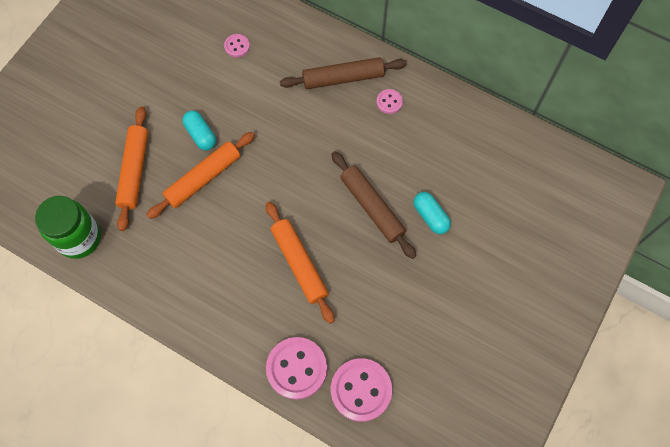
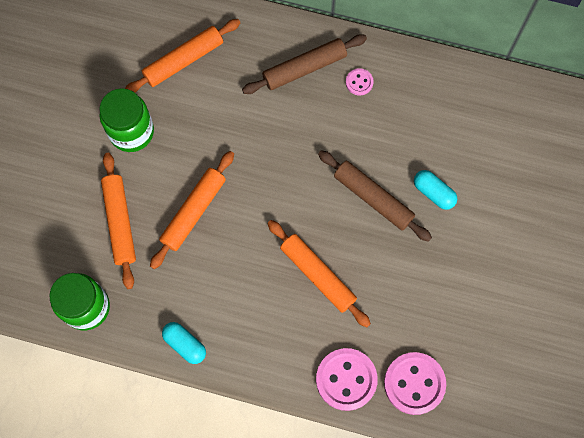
camera: 15 degrees left, 5 degrees up
(171, 96) = (131, 132): none -> green jar
(201, 135) = (176, 166): turquoise capsule -> turquoise capsule (185, 344)
(237, 46) = (183, 60): pink button -> orange rolling pin

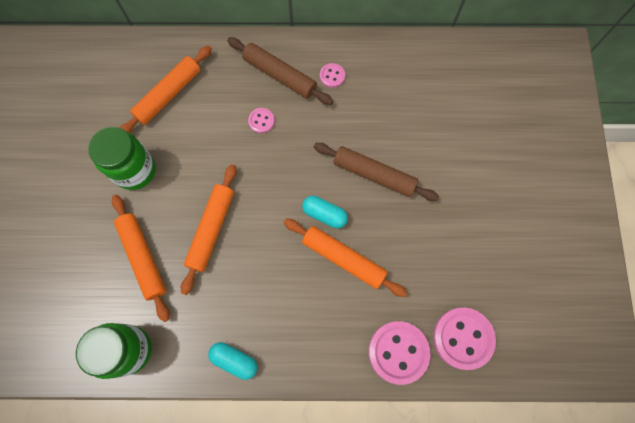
camera: 15 degrees left, 0 degrees up
(272, 112) = (261, 121): none -> pink button
(304, 68) = (280, 75): brown rolling pin -> brown rolling pin turned 75 degrees clockwise
(433, 193) = (426, 156): turquoise capsule -> turquoise capsule (324, 214)

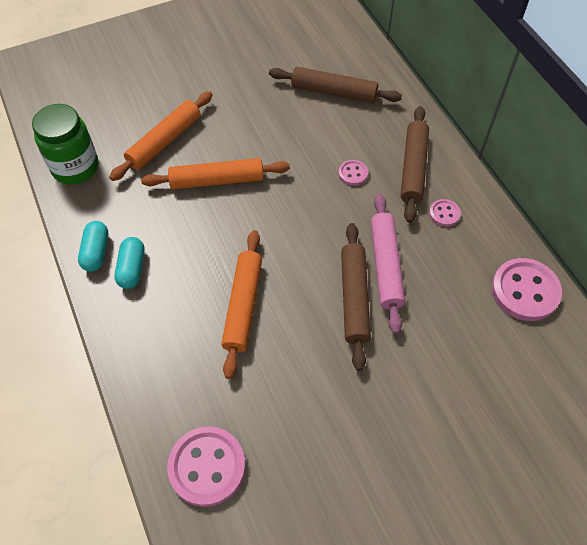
camera: 65 degrees right, 15 degrees down
(135, 170) = (244, 100): green jar -> none
(168, 94) = (334, 92): orange rolling pin -> brown rolling pin
(324, 214) = (283, 269): turquoise capsule -> turquoise capsule (132, 268)
(357, 139) = (386, 266): none -> pink rolling pin
(398, 352) = (163, 401): pink button -> pink button (525, 291)

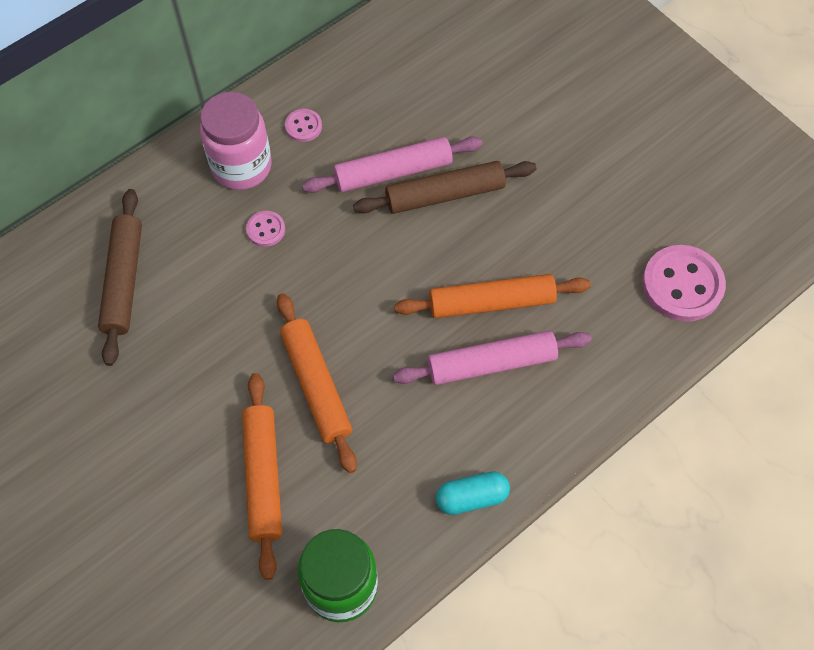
camera: 105 degrees left, 5 degrees up
(132, 268) = (482, 443): turquoise capsule -> none
(164, 141) = (264, 477): orange rolling pin -> orange rolling pin turned 60 degrees clockwise
(191, 291) = (491, 364): none -> pink rolling pin
(413, 168) = (241, 166): brown rolling pin -> pink jar
(525, 291) = (386, 44): pink button -> none

